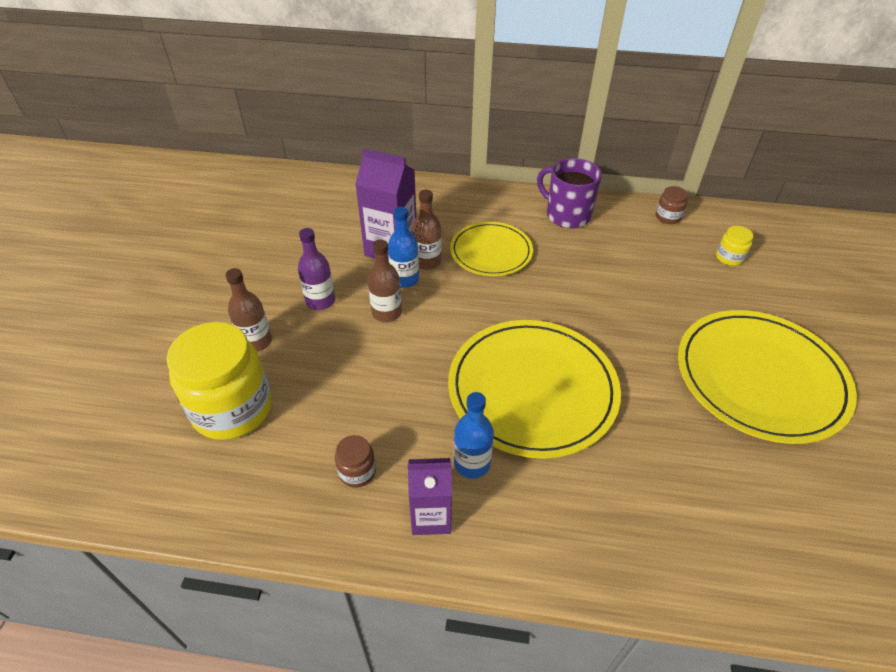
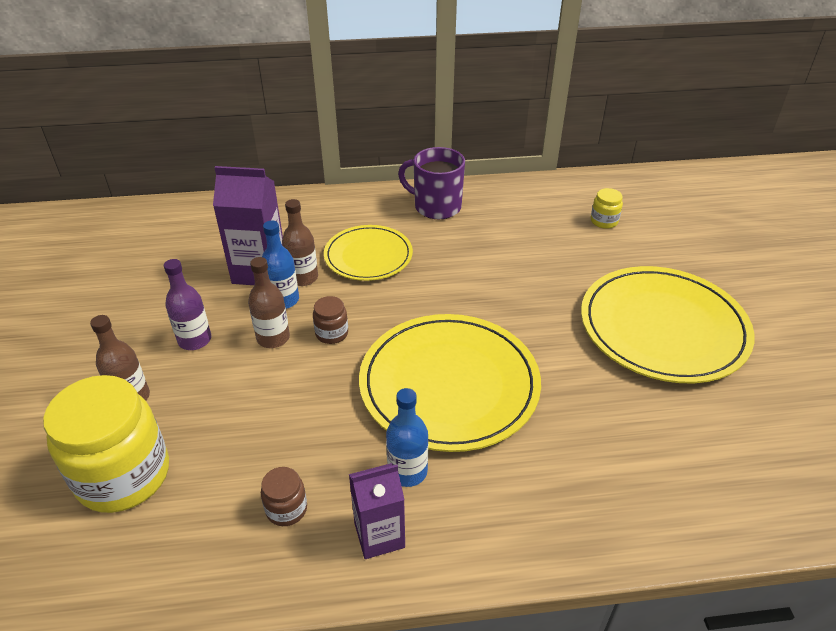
camera: 15 degrees left, 5 degrees down
(668, 217) = (536, 192): brown jar -> brown jar (332, 333)

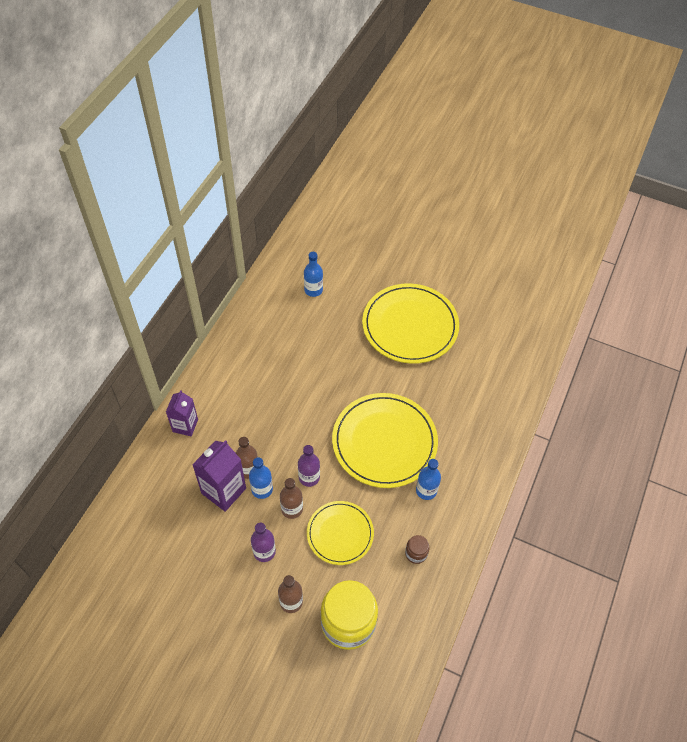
camera: 60 degrees left, 15 degrees up
(332, 333) = (309, 477): brown jar -> purple bottle
(368, 256) = (254, 424): yellow plate -> yellow plate (340, 533)
(379, 535) = (453, 520): purple carton -> purple carton (185, 425)
(436, 206) = (233, 362): purple mug -> none
(604, 221) = (313, 290): yellow jar -> blue bottle

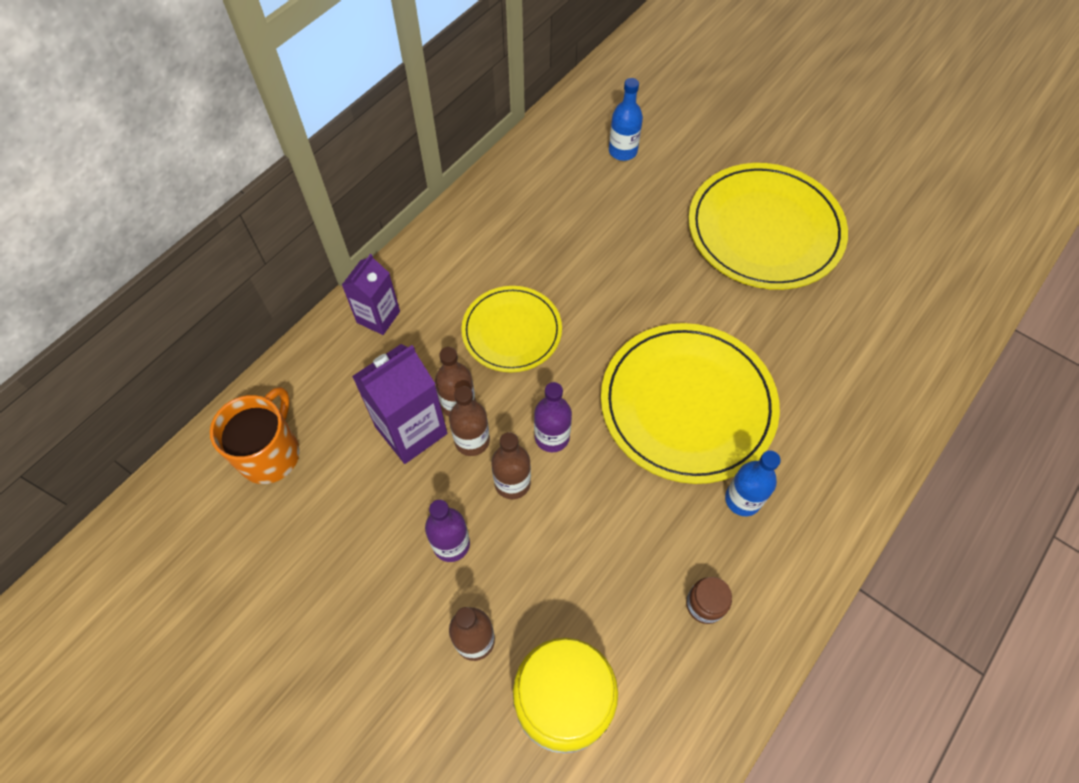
camera: 15 degrees right, 5 degrees up
(141, 522) = (270, 453): none -> orange mug
(262, 489) = (472, 440): blue bottle -> brown bottle
(340, 533) = (582, 541): yellow plate -> yellow plate (512, 331)

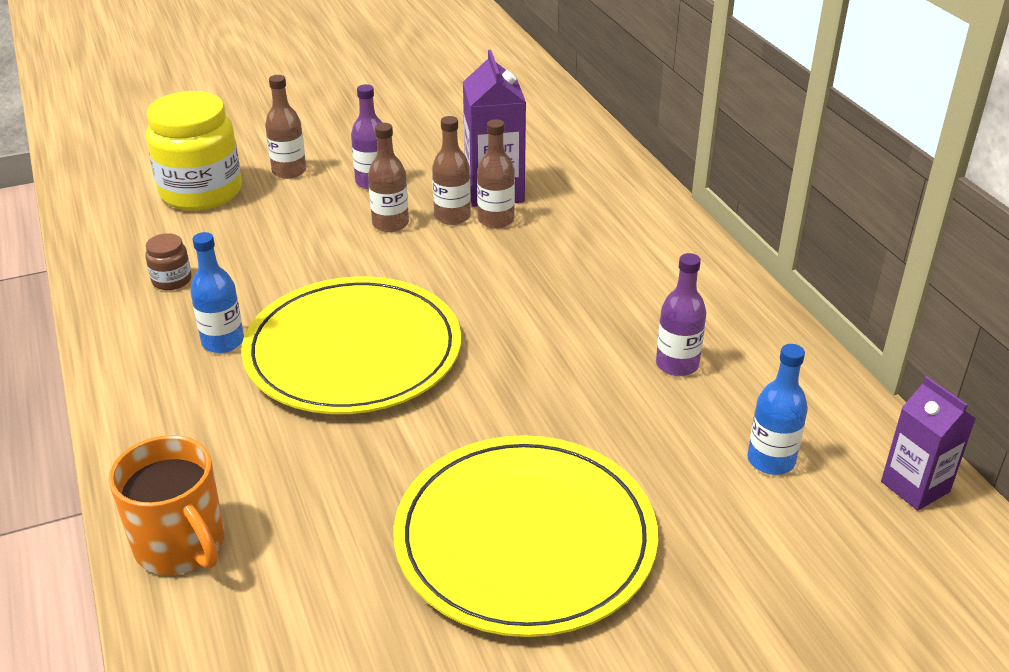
camera: 120 degrees right, 25 degrees down
(270, 453) = (538, 129): orange mug -> orange mug (181, 545)
(378, 317) = (635, 206): purple carton -> purple carton (915, 487)
(512, 331) = (549, 273): yellow plate -> none
(552, 437) = (410, 257): purple bottle -> purple bottle (677, 364)

